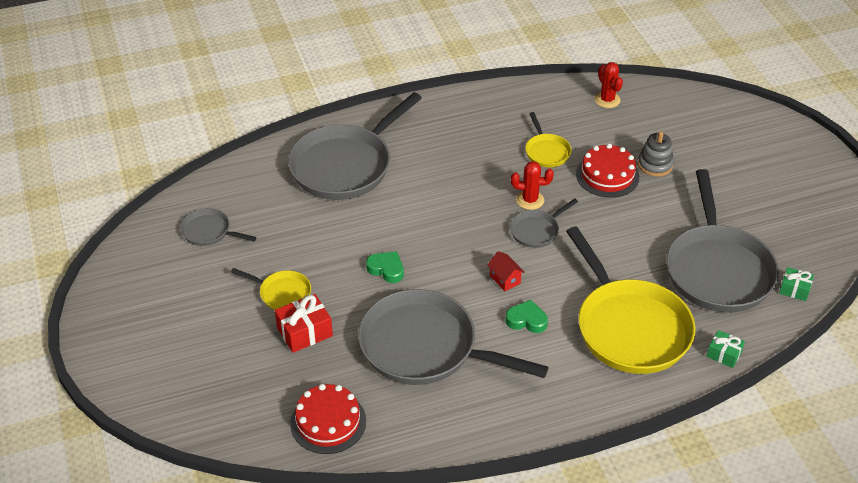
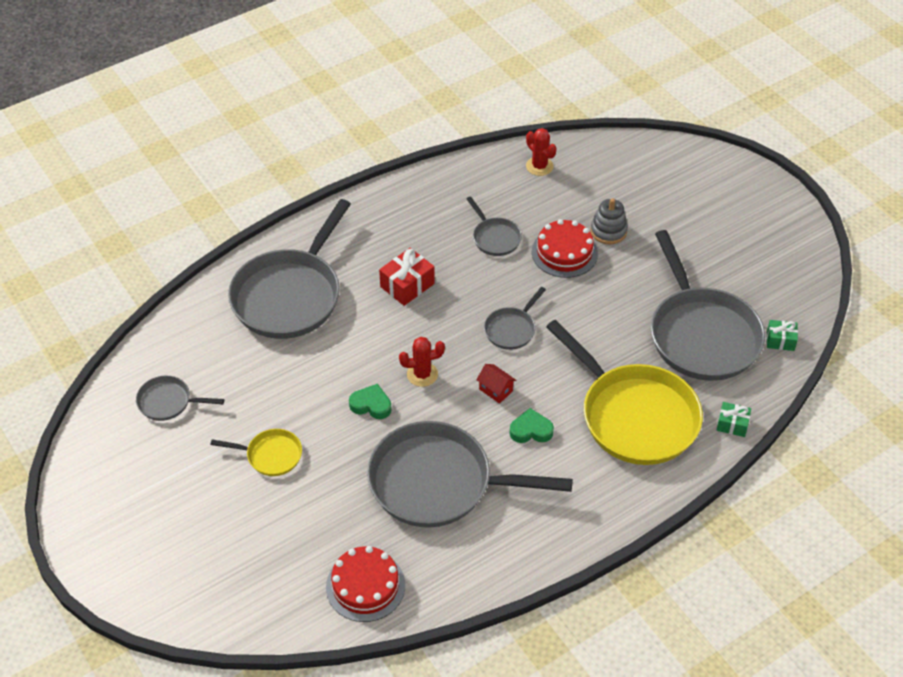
camera: 15 degrees left, 5 degrees up
(304, 332) = (309, 493): red gift -> red gift (407, 285)
(530, 200) = (494, 296): red cactus -> red cactus (422, 374)
(546, 151) = (495, 237): yellow pan -> grey pan

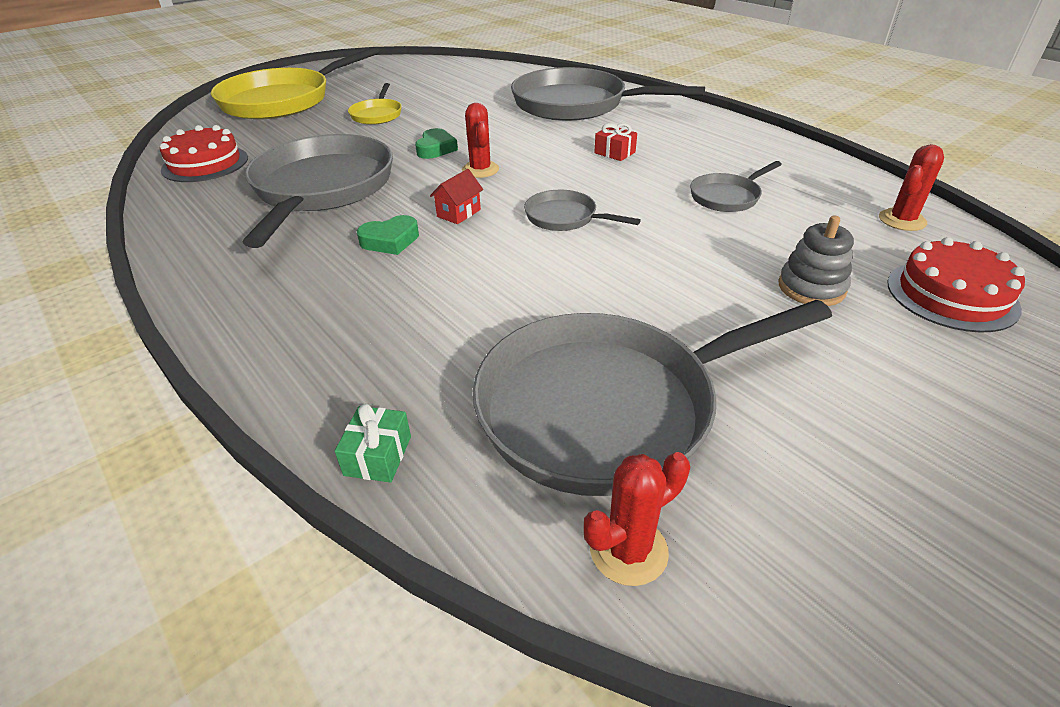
camera: 85 degrees right, 10 degrees down
(168, 402) = (440, 78): grey pan -> none
(407, 285) = (614, 152): red gift -> red gift, size x0.63
(531, 430) = (390, 240): green heart -> green heart turned 75 degrees clockwise
(564, 252) = (734, 249): red cake -> red cake (951, 295)
(634, 415) = (409, 328): yellow pan -> yellow pan (283, 100)
(780, 340) = (628, 550): green gift -> red cactus

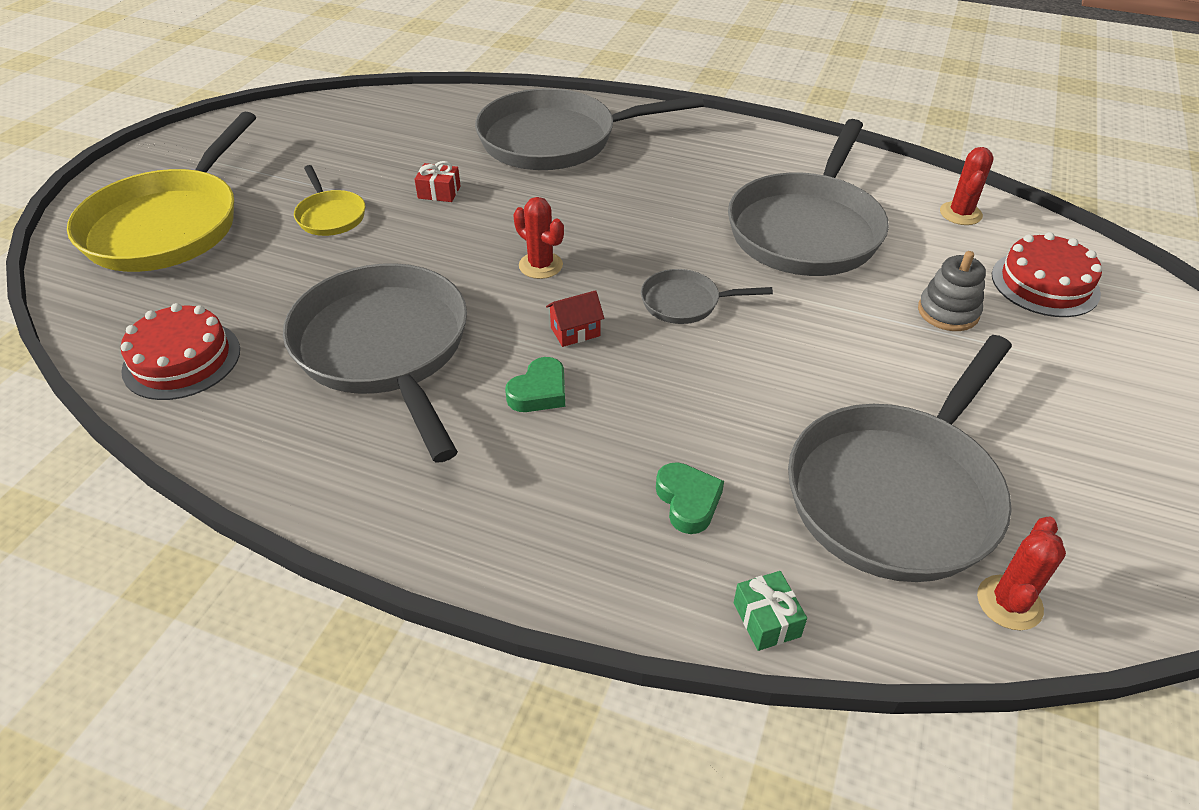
camera: 30 degrees left, 5 degrees up
(436, 149) = (460, 249): green heart -> green heart (688, 501)
(459, 213) = (575, 332): red house -> red house turned 60 degrees clockwise
(614, 152) = (658, 201): red gift -> red gift (439, 192)
(727, 197) = (807, 229): grey pan -> grey pan, size x2.18

